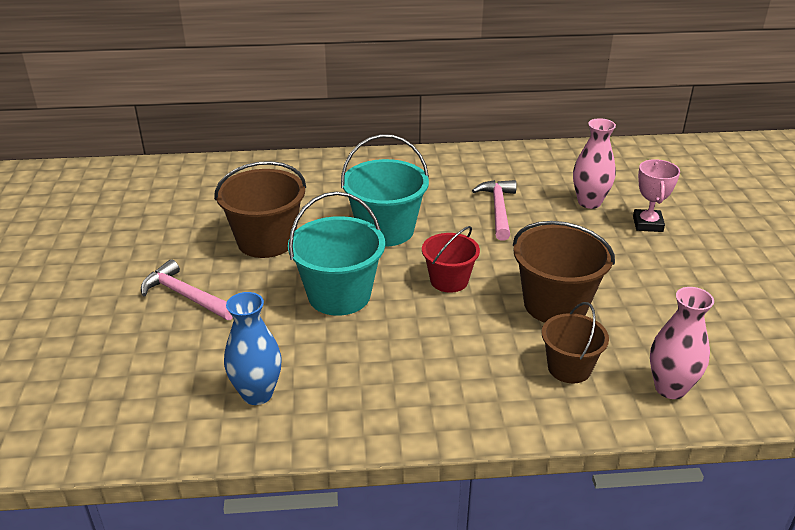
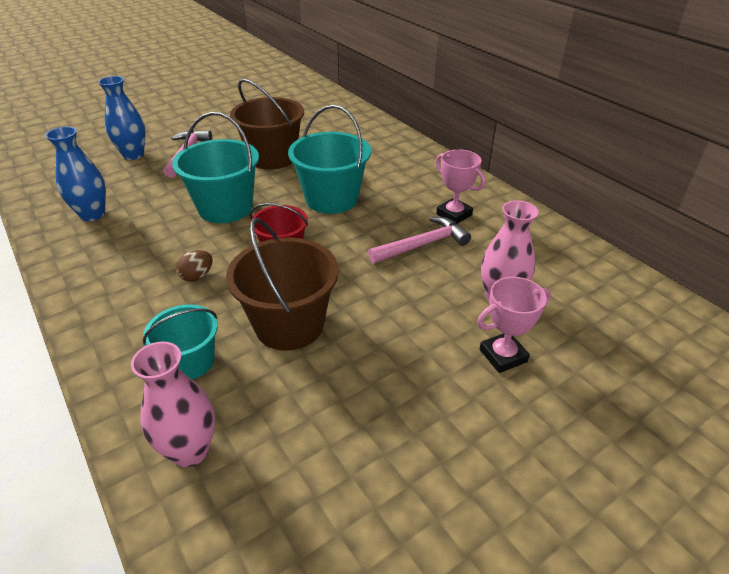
camera: 60 degrees right, 5 degrees up
(136, 338) = (133, 155): none -> blue vase
(447, 339) = (197, 276): none -> brown egg
(468, 181) = (454, 214): none -> pink trophy
(569, 368) = (191, 361): brown bucket -> turquoise bucket

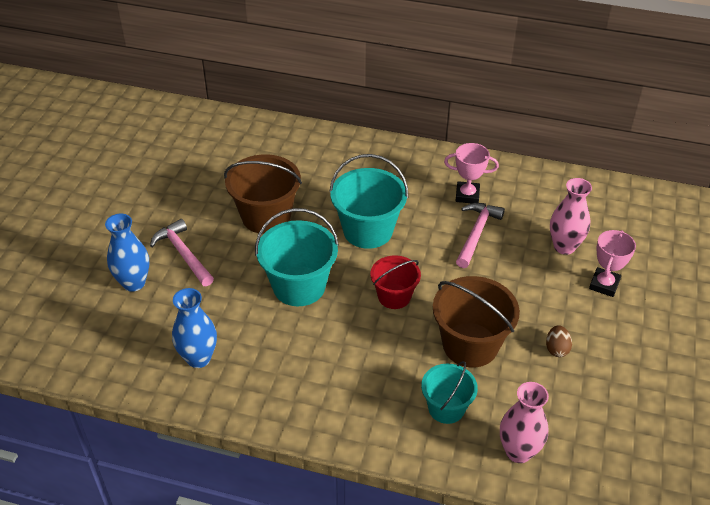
camera: 40 degrees left, 5 degrees up
(197, 276) = (363, 352): brown egg -> brown egg (556, 349)

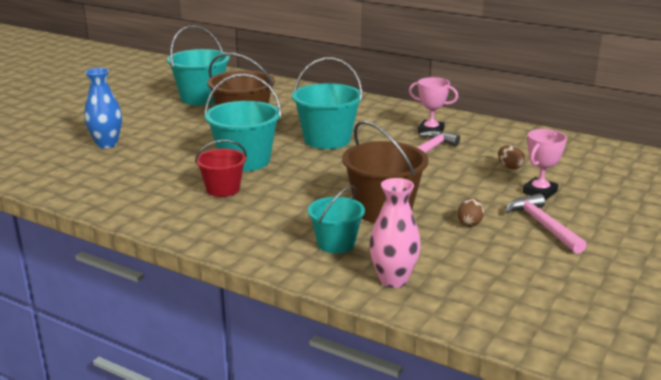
camera: 15 degrees right, 20 degrees down
(183, 254) = (159, 135): pink hammer -> pink hammer (543, 225)
(196, 172) = (201, 98): none -> turquoise bucket
(198, 358) = (128, 187): blue vase -> none
(394, 296) = (327, 175): red bucket -> red bucket (223, 189)
(564, 246) = (510, 167): pink vase -> brown egg

